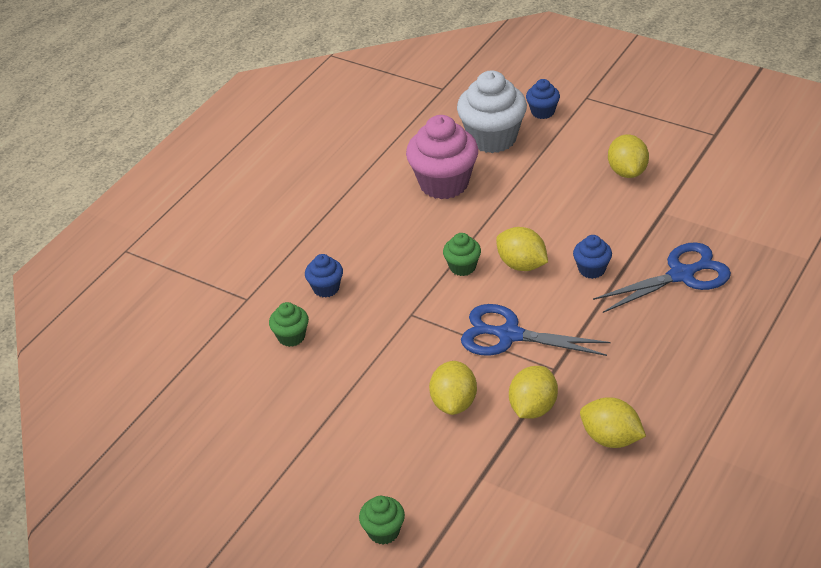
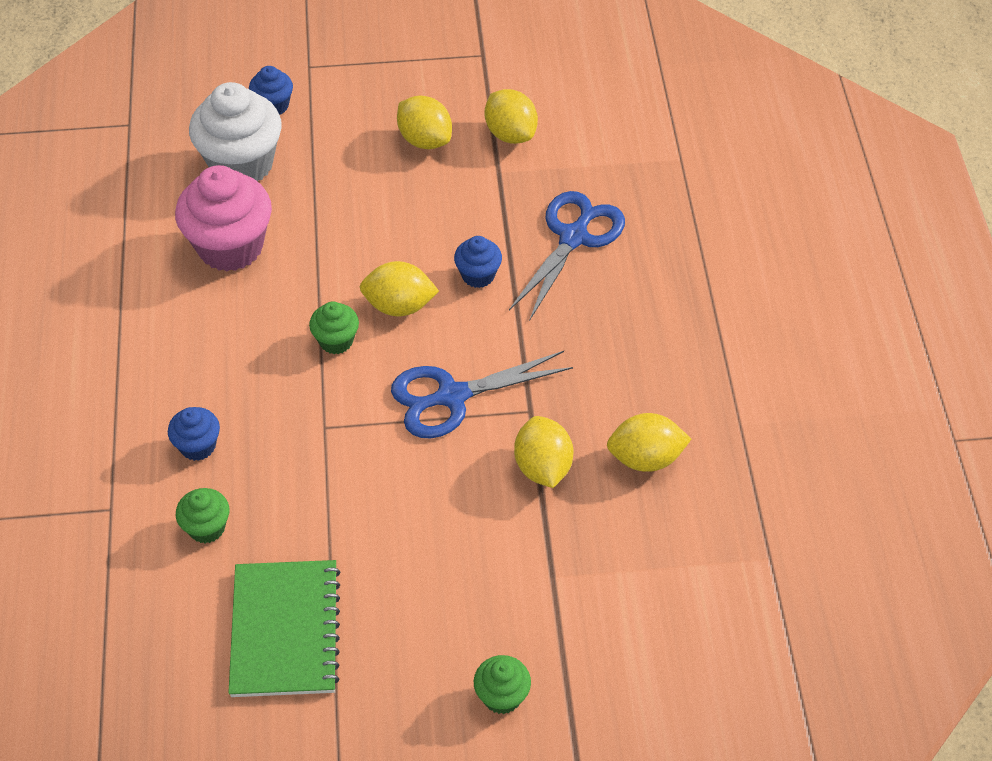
camera: 40 degrees left, 10 degrees up
(286, 419) = (285, 630): none -> green notebook
(454, 402) = (456, 507): yellow lemon -> yellow lemon (510, 134)

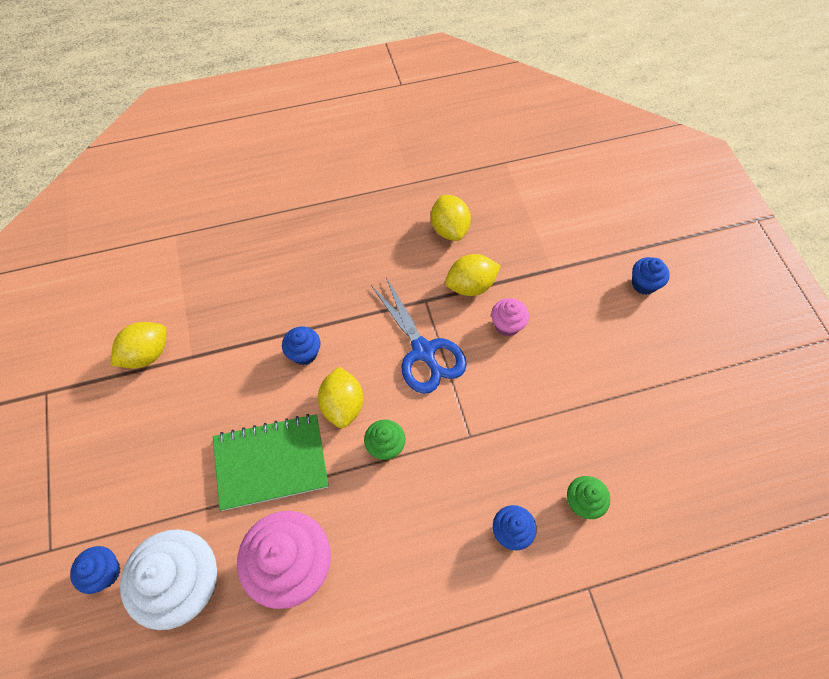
camera: 100 degrees left, 10 degrees up
(285, 630) = (646, 423): green notebook -> green notebook (271, 462)
(425, 140) = (154, 421): yellow lemon -> none
(470, 498) = (507, 325): none -> pink cupcake
(502, 696) = (643, 284): green cupcake -> blue cupcake
(574, 237) = (259, 294): blue scissors -> none

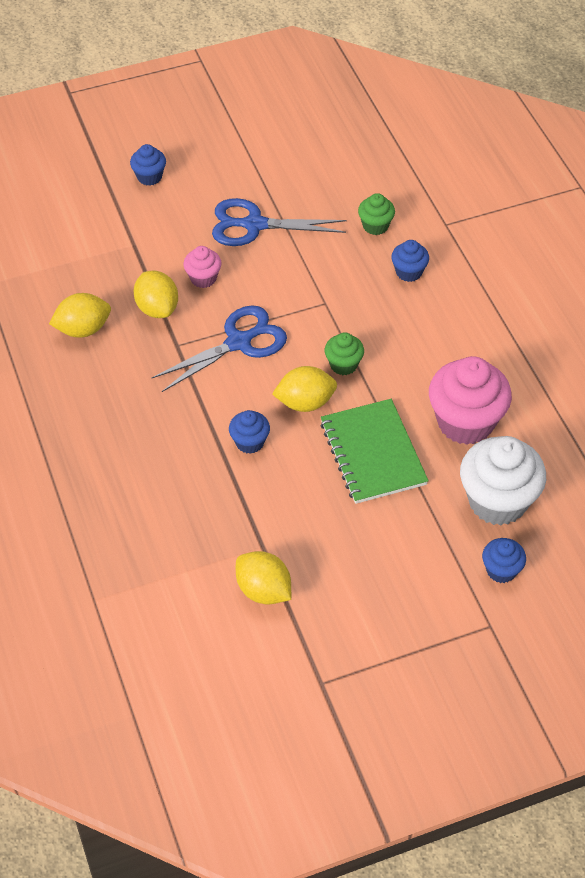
camera: 95 degrees left, 10 degrees down
(580, 375) = (254, 225): none -> blue scissors

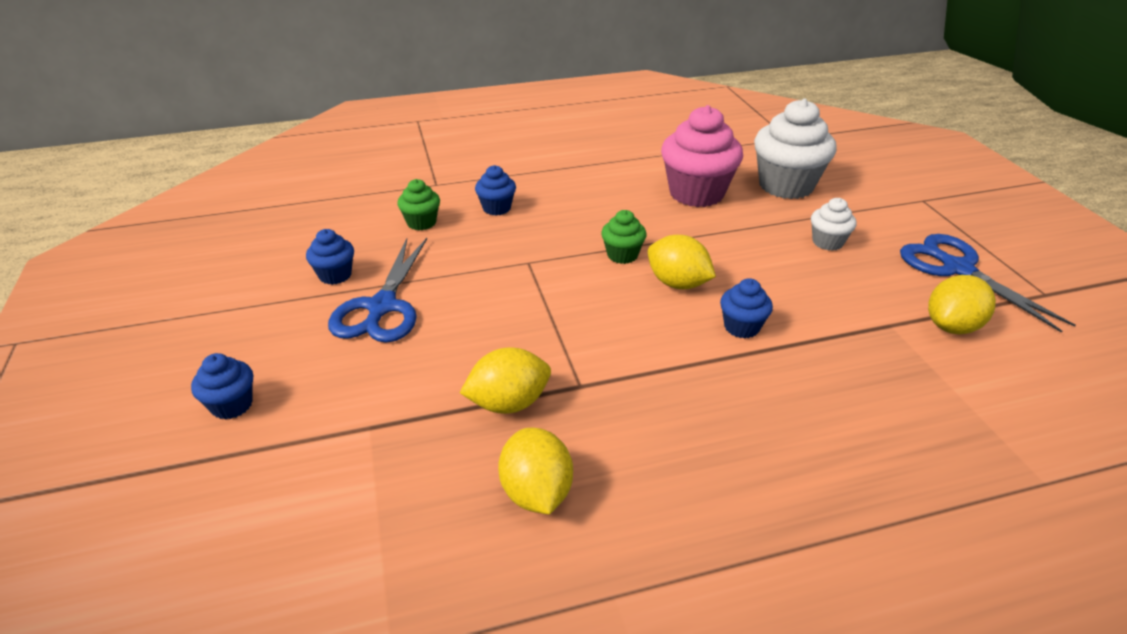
camera: 85 degrees left, 15 degrees down
(203, 278) = (463, 356): pink cupcake -> none
(239, 342) = (582, 329): blue scissors -> blue scissors (957, 269)
(305, 402) = (677, 283): yellow lemon -> yellow lemon turned 45 degrees counterclockwise
(373, 453) = (743, 245): green notebook -> none
(387, 521) = (827, 242): none -> white cupcake
(501, 570) = (861, 190): blue cupcake -> blue cupcake (335, 275)

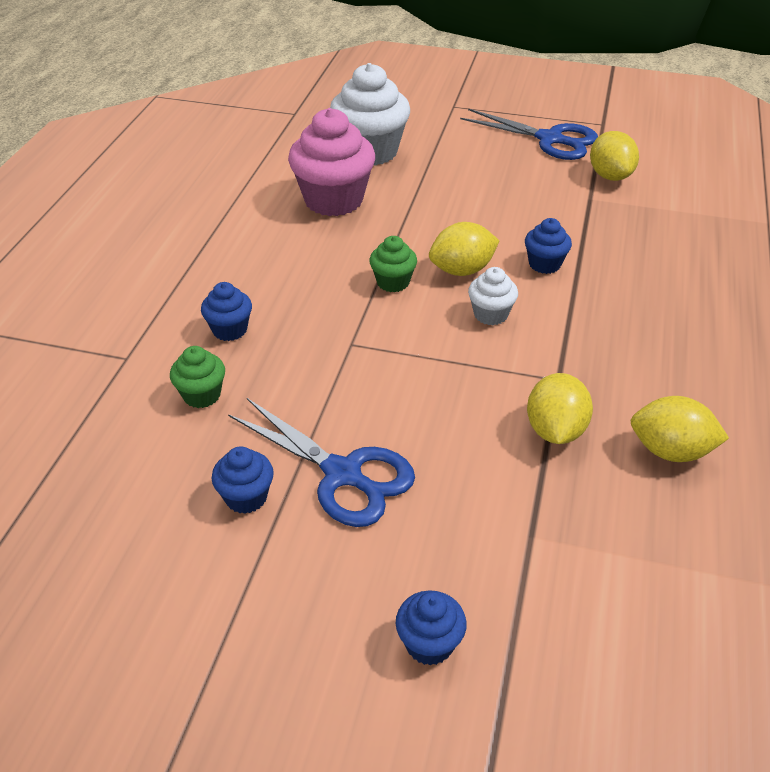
camera: 60 degrees left, 5 degrees up
(827, 242) = (470, 173): white cupcake -> white cupcake (490, 314)
(957, 269) = (550, 139): blue scissors -> blue scissors turned 150 degrees counterclockwise

